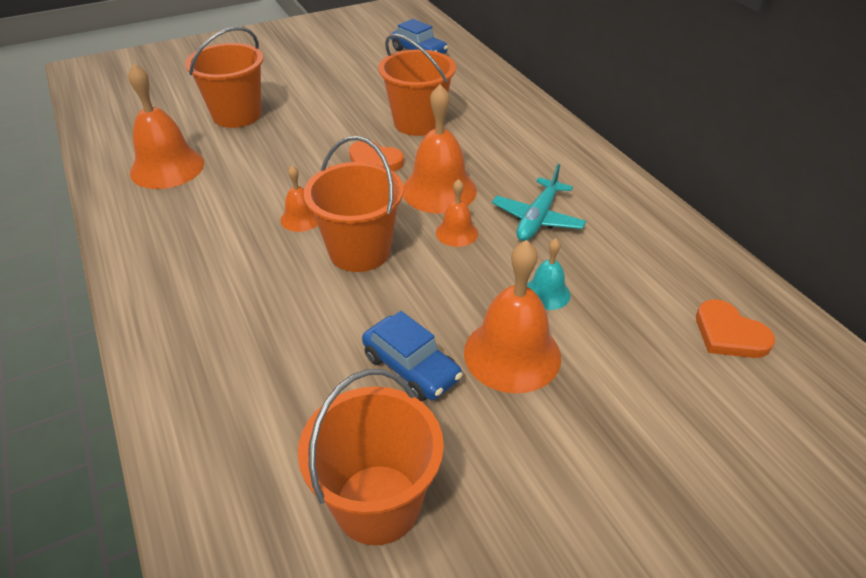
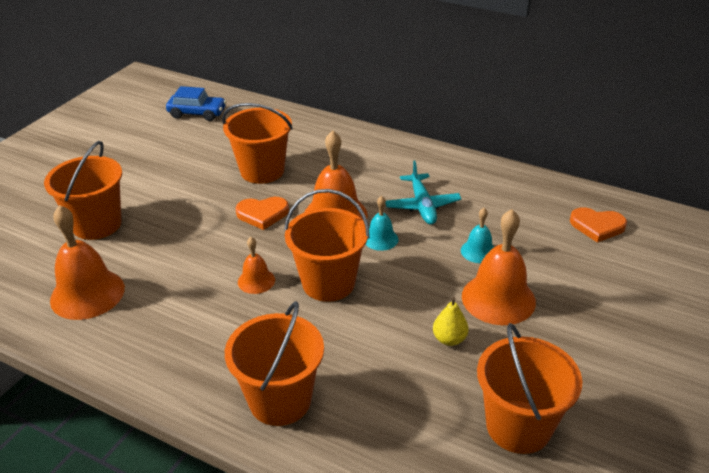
camera: 35 degrees left, 5 degrees down
(197, 336) = (280, 400): none -> orange bucket
(411, 367) = (449, 339): blue car -> yellow pear
(456, 233) = (380, 239): orange bell -> turquoise bell

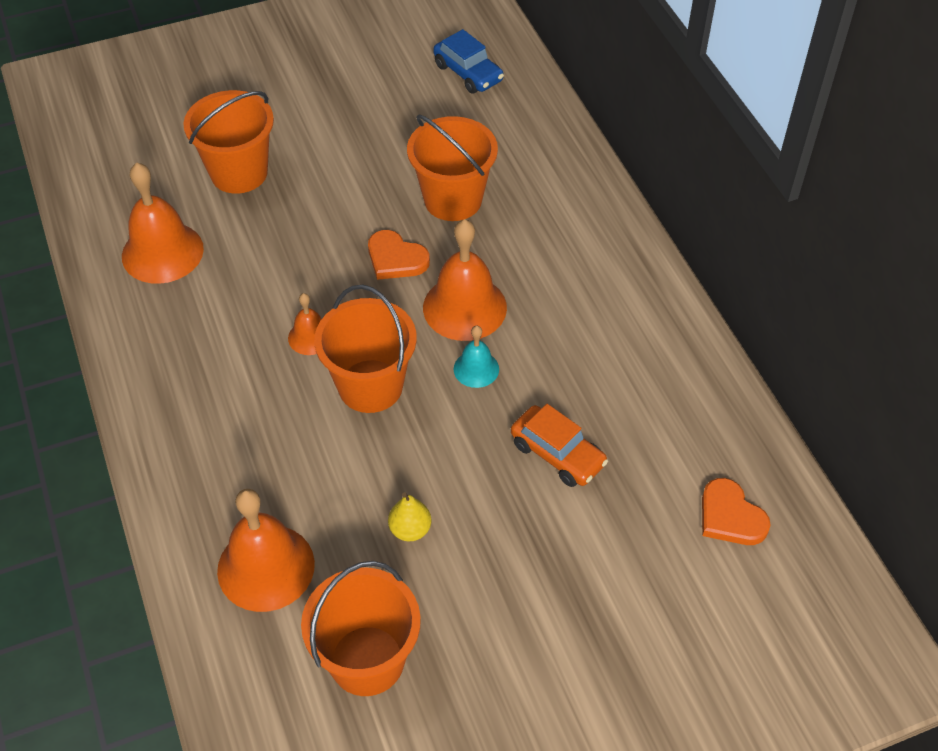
camera: 40 degrees right, 15 degrees up
(280, 400) = (205, 478): orange bucket -> none
(422, 205) = (567, 355): turquoise plane -> none
(478, 251) = (557, 454): turquoise bell -> orange car
(498, 298) = (509, 522): orange bell -> orange bell (266, 567)

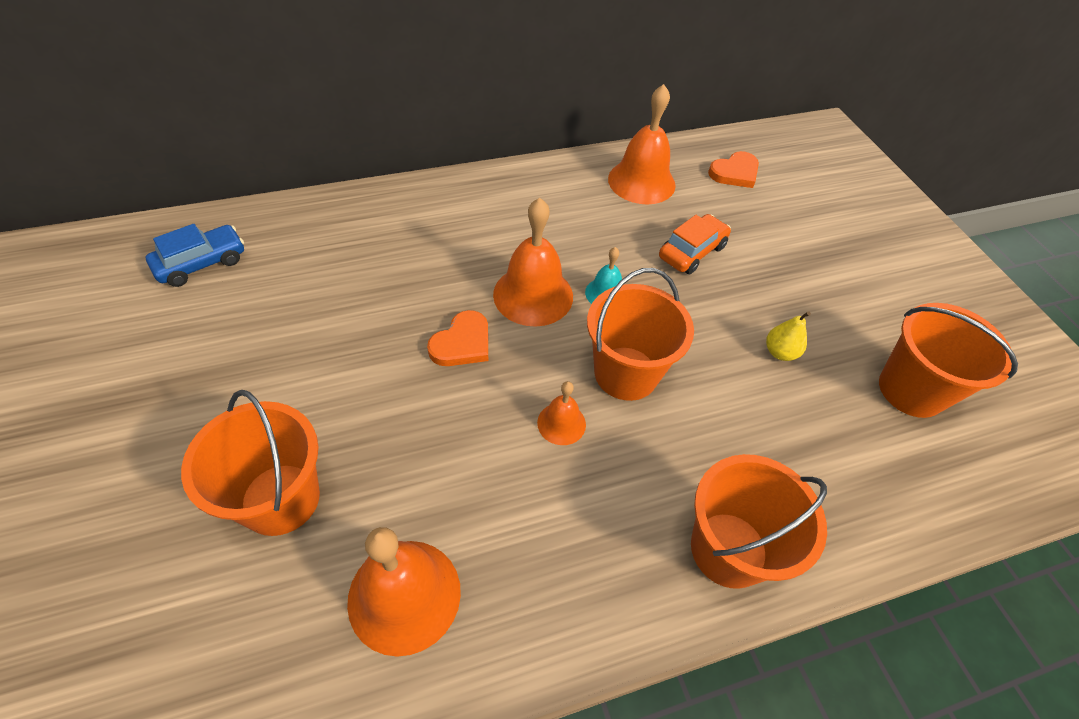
camera: 90 degrees left, 0 degrees up
(266, 567) = (843, 468): orange bell -> orange bell (641, 181)
(453, 200) = (390, 292): orange bucket -> orange bucket (728, 549)

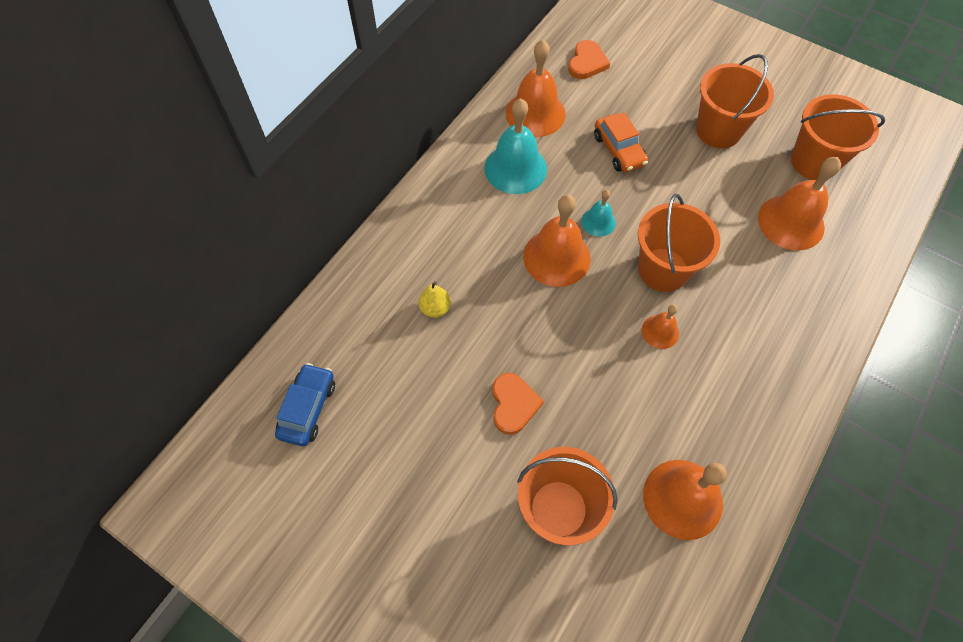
camera: 35 degrees left, 10 degrees up
(462, 343) = (550, 326): orange heart -> orange heart (513, 404)
(576, 209) = (515, 168): none -> turquoise bell
(691, 252) = (619, 150): orange car -> orange car turned 150 degrees clockwise
(728, 549) = (808, 334): orange bucket -> orange bucket (718, 130)
(780, 352) = (730, 188): yellow pear -> yellow pear (435, 308)
(822, 427) = (791, 222): none -> orange bell

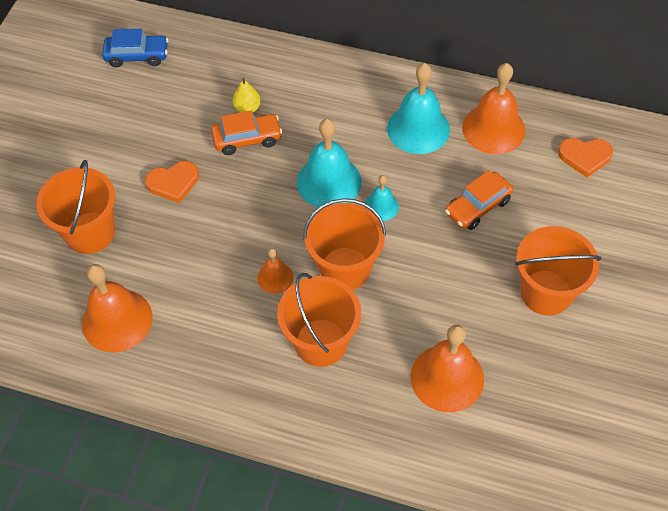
camera: 75 degrees right, 5 degrees down
(477, 318) = (247, 139): none -> orange car
(556, 257) = (329, 182): orange bell -> turquoise bell
(814, 162) = (543, 394): orange bucket -> orange bucket (321, 342)

